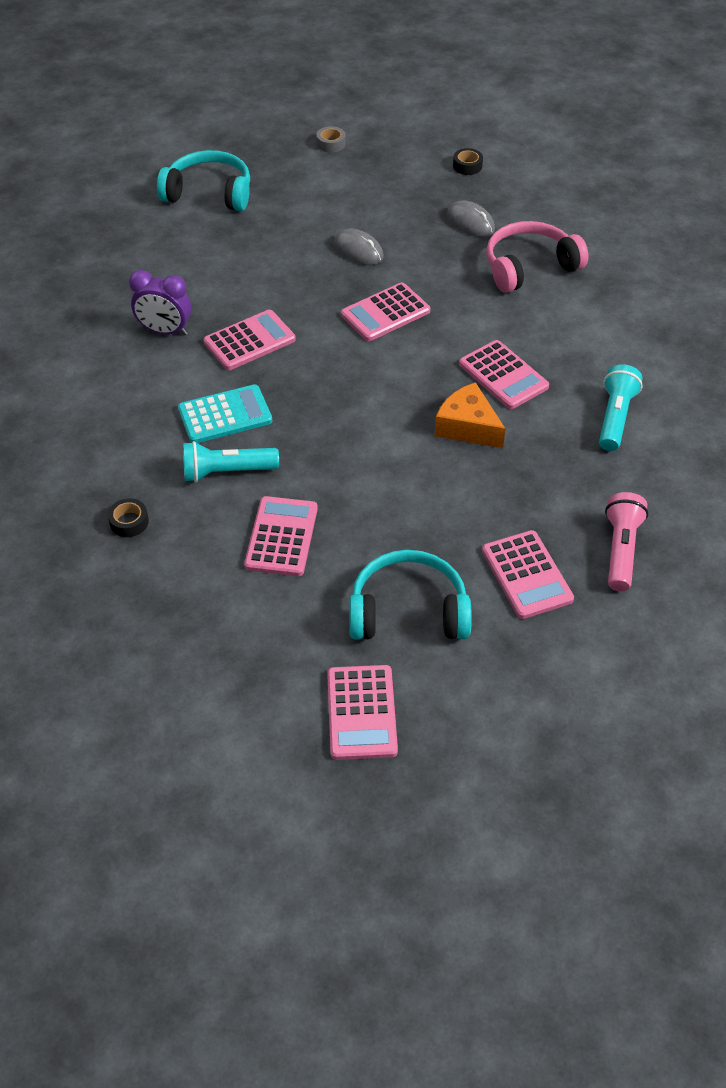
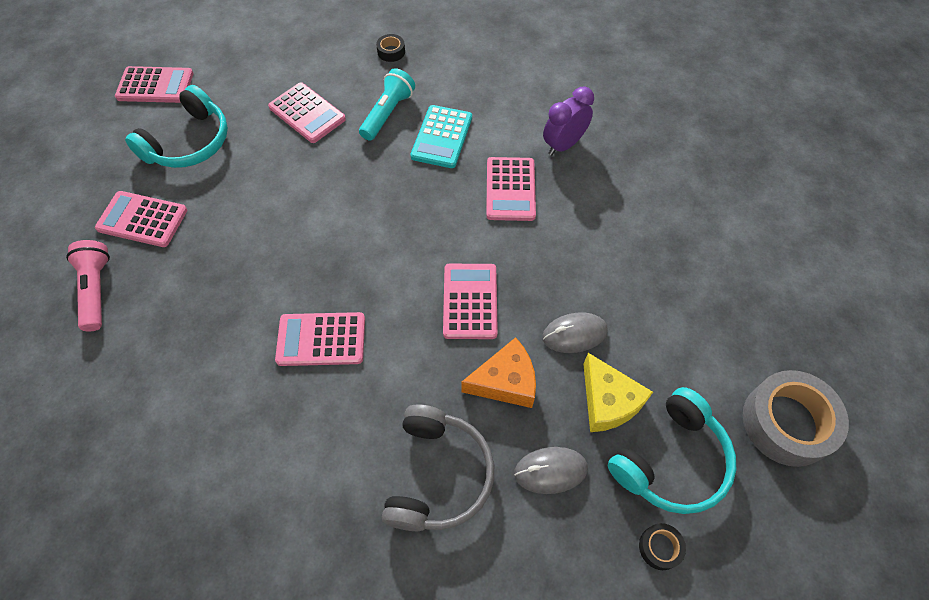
camera: 125 degrees right, 10 degrees up
(209, 193) = (747, 262): turquoise headphones -> turquoise headphones (671, 461)
(331, 144) = (786, 423): grey tape -> grey tape, size x2.27
(361, 712) = (155, 86): pink calculator -> pink calculator turned 150 degrees clockwise
(395, 216) = (608, 401): none -> yellow cheese
(467, 427) = (294, 274): orange cheese -> orange cheese (505, 382)
(529, 267) = (438, 475): pink headphones -> grey headphones
(614, 417) = (200, 390): turquoise flashlight -> none
(620, 550) = (96, 290): pink flashlight -> pink flashlight turned 150 degrees counterclockwise

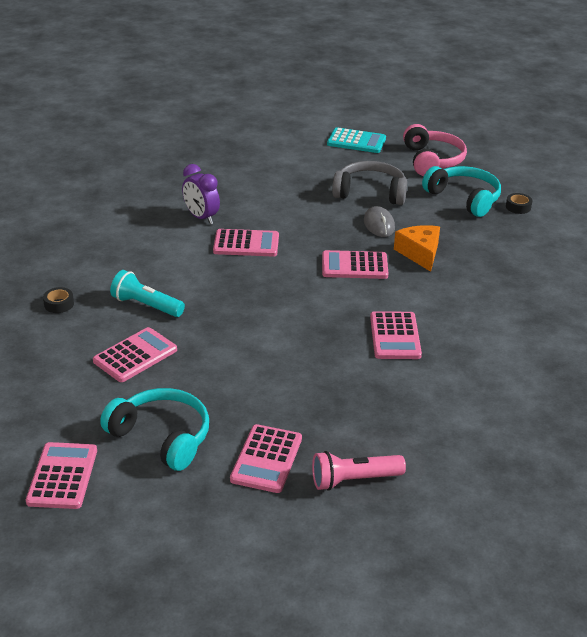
camera: 90 degrees left, 25 degrees down
(438, 475) = (494, 282): grey headphones -> grey headphones (370, 192)
(442, 137) = (182, 276): turquoise calculator -> turquoise calculator (356, 141)
(550, 471) = (480, 239): grey mouse -> none
(608, 401) = (428, 216): yellow cheese -> none
(786, 423) = (432, 160): grey tape -> pink headphones

